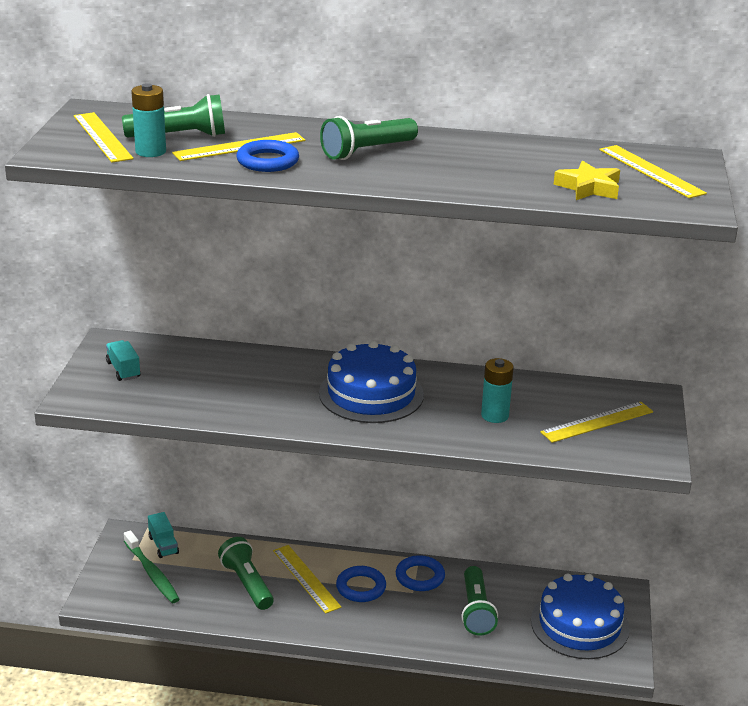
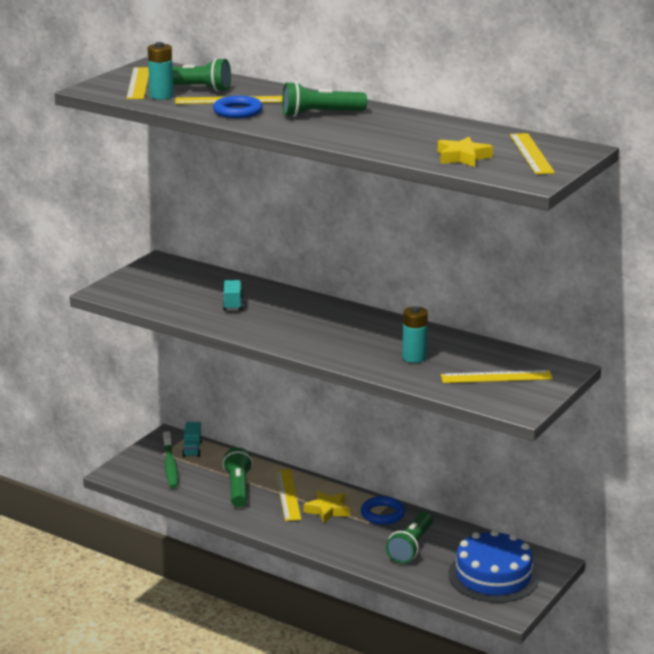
camera: 25 degrees right, 5 degrees down
(123, 370) = (154, 280): turquoise truck -> turquoise truck (233, 304)
(361, 587) = (327, 510): blue ring -> yellow star
(371, 394) = (328, 326): blue cake -> none

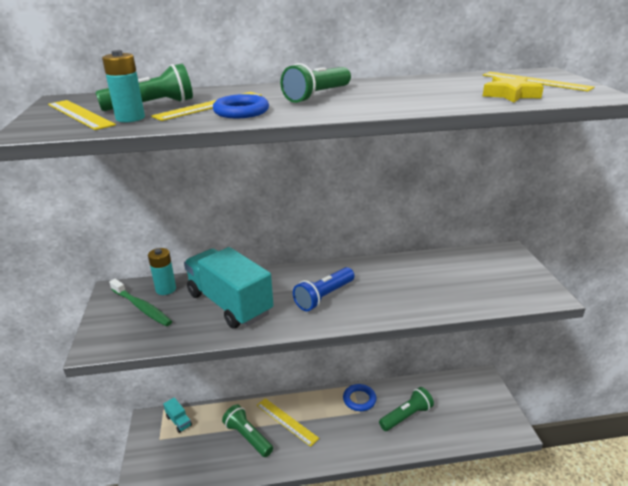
camera: 40 degrees left, 5 degrees up
(170, 465) = (177, 447): green toothbrush -> green toothbrush (141, 307)
(233, 304) = (229, 303): turquoise truck -> turquoise truck, size x2.43
(315, 329) = (324, 297): none -> blue flashlight
(327, 510) = (325, 418): yellow star -> none
(411, 547) = (406, 416): green flashlight -> green flashlight turned 105 degrees counterclockwise
(414, 358) = (423, 287): turquoise battery -> turquoise battery (166, 289)
(493, 576) = (473, 408): blue cake -> none
(496, 377) = (491, 277): yellow ruler -> none

